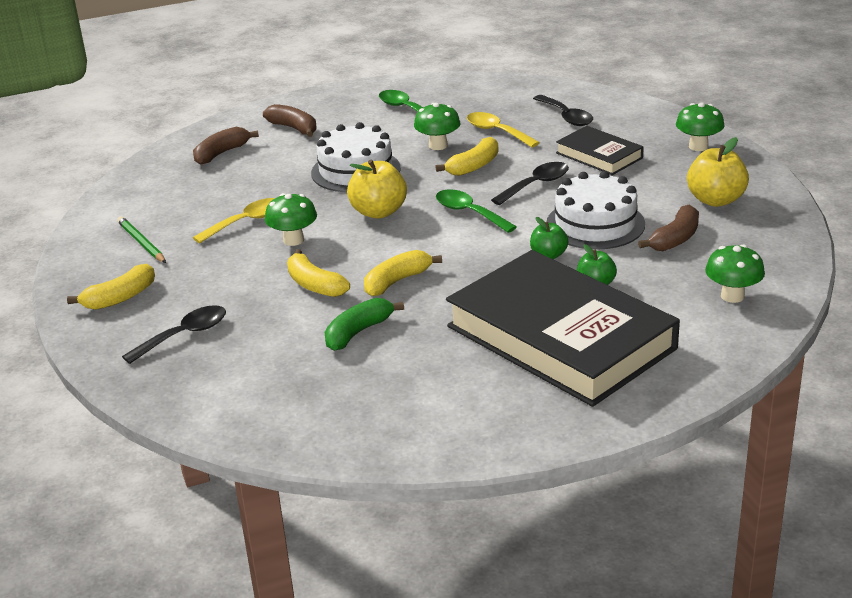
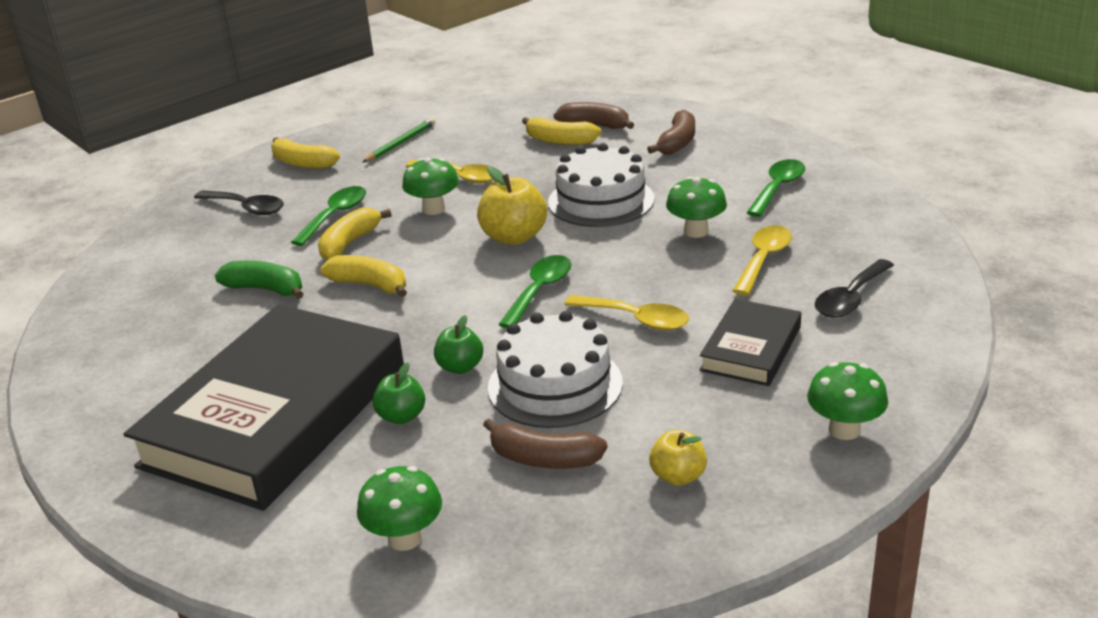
camera: 70 degrees right, 0 degrees up
(254, 288) = (335, 216): none -> green spoon
(474, 166) = (658, 266): yellow banana -> yellow banana (560, 141)
(536, 185) = (636, 319): black spoon -> yellow spoon
(715, 200) = (678, 476): yellow apple -> yellow apple, size x0.60

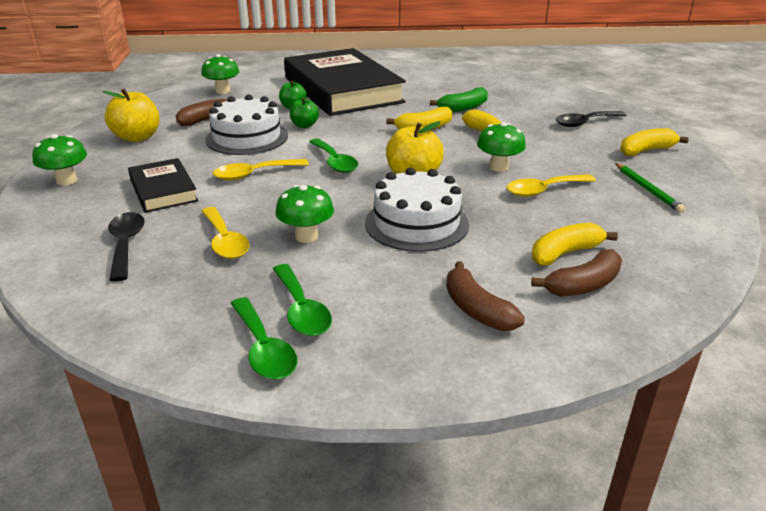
camera: 125 degrees right, 0 degrees up
(335, 216) = (534, 140): green spoon -> green spoon (264, 349)
(678, 476) = (137, 137): yellow apple -> yellow apple, size x1.66

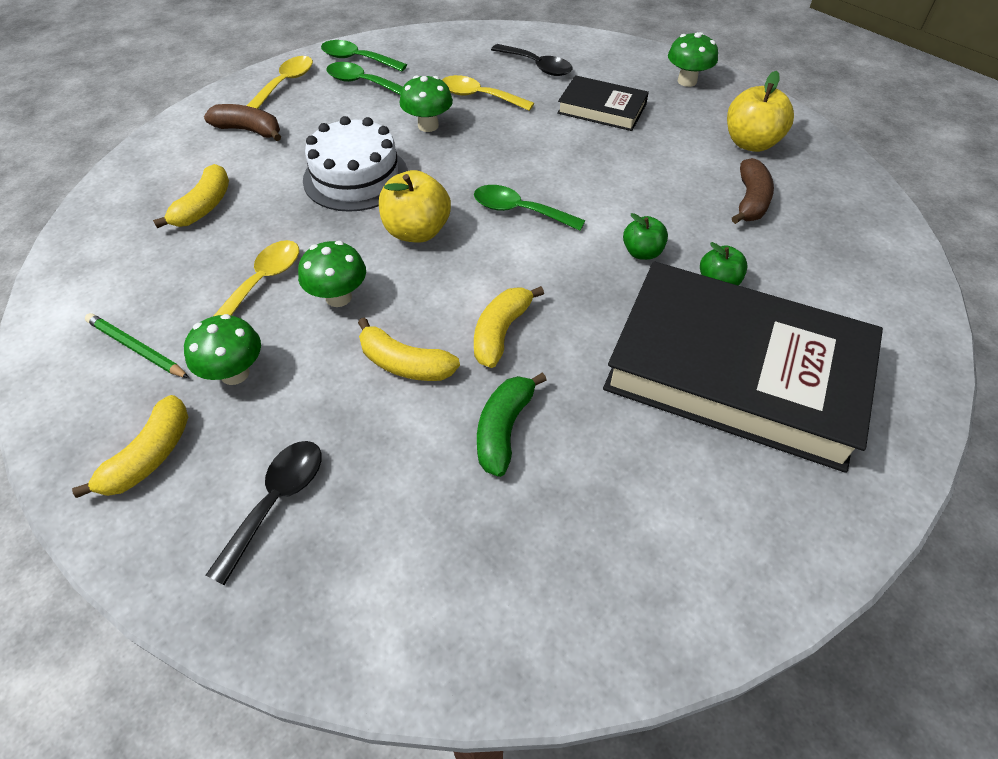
camera: 140 degrees right, 20 degrees up
(223, 91) = (859, 265): green mushroom -> green mushroom (235, 373)
(247, 138) = (659, 198): white cake -> none
(254, 174) = (565, 158): yellow spoon -> yellow spoon (286, 83)
(583, 285) = (177, 182): brown banana -> none

